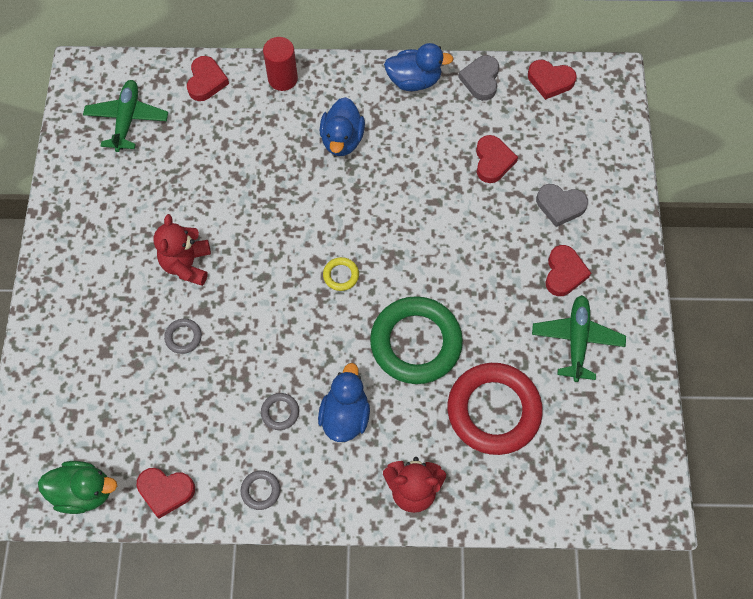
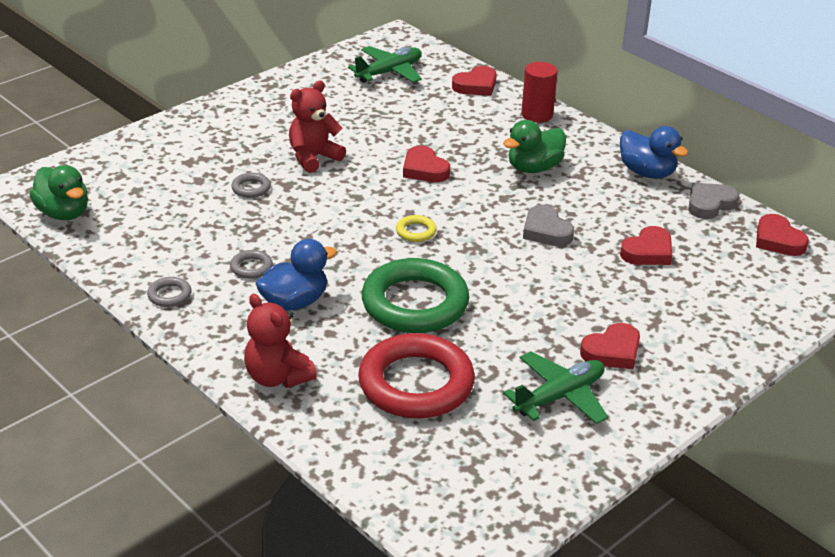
camera: 45 degrees right, 30 degrees down
(166, 491) = (110, 249): red heart -> red heart (424, 169)
(342, 140) = (534, 168): blue duck -> green duck
(560, 206) = (672, 312): grey heart -> grey heart (546, 231)

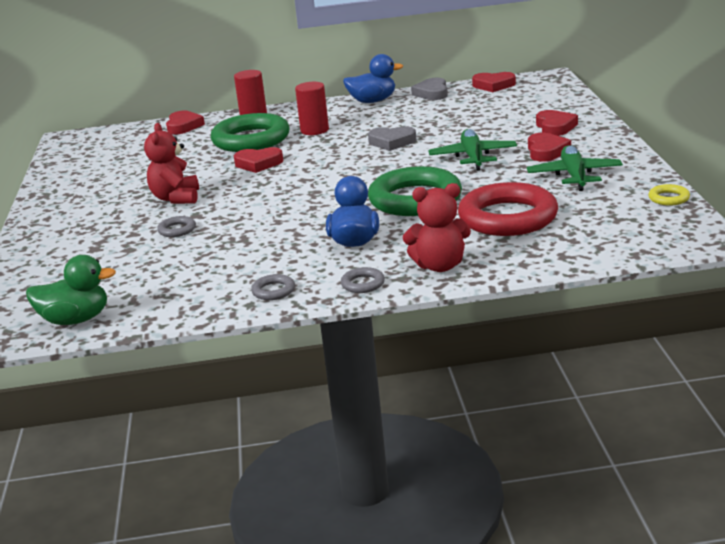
camera: 50 degrees left, 10 degrees down
(251, 267) = (285, 250): grey ring -> grey ring (363, 284)
(389, 72) = (111, 150): green plane -> green plane (473, 157)
(416, 232) = (330, 182): yellow ring -> yellow ring (668, 198)
(477, 139) = (251, 140): none -> green ring
(534, 168) = (314, 130): green duck -> red cylinder
(648, 252) = (457, 119): red heart -> red heart (555, 127)

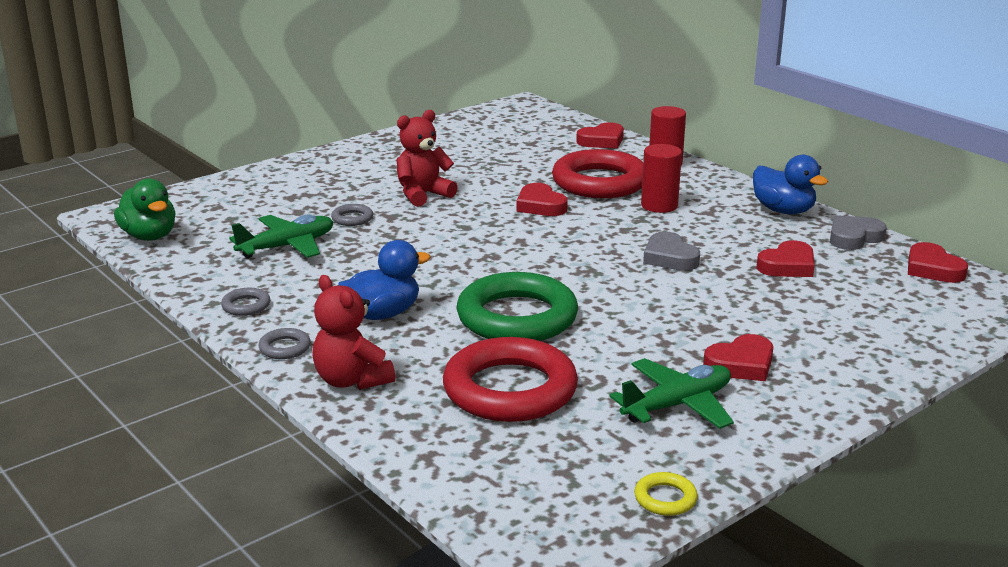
camera: 55 degrees right, 0 degrees up
(251, 140) = (600, 182): green ring -> red ring
(473, 157) = (672, 319): green plane -> green plane (287, 246)
(555, 127) = (833, 350): red heart -> red heart (787, 266)

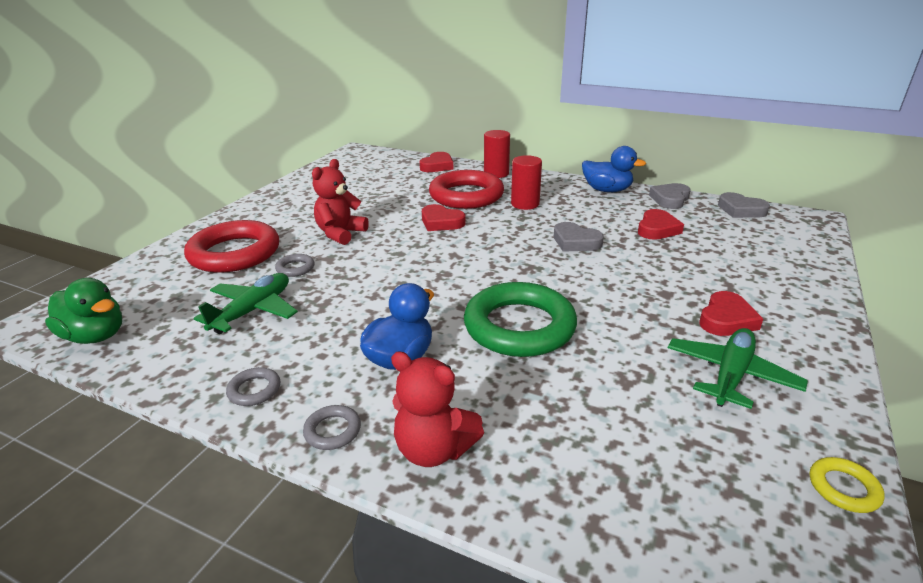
camera: 25 degrees left, 5 degrees up
(510, 389) = (588, 407): red ring -> red ring (234, 253)
(932, 269) = (740, 210): red heart -> grey heart

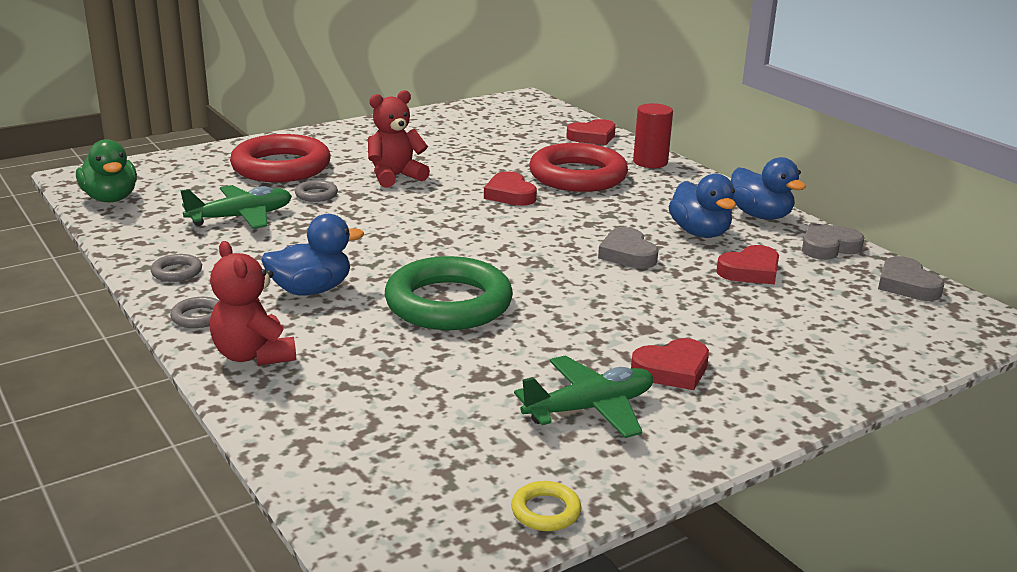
camera: 30 degrees right, 5 degrees down
(525, 204) = (632, 202): red cylinder -> none
(593, 212) = (700, 233): none -> blue duck

